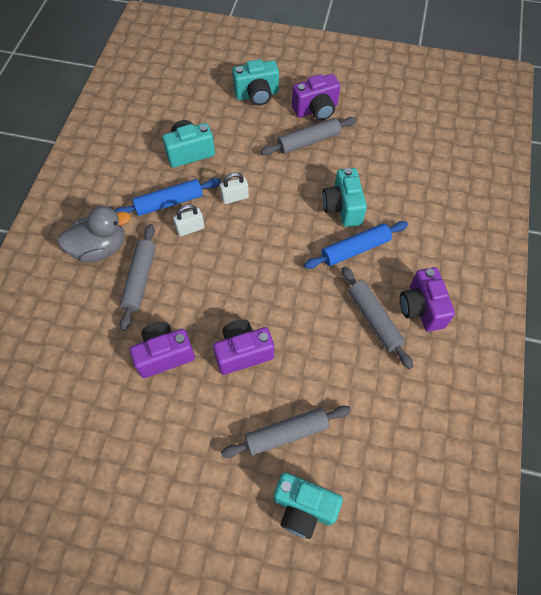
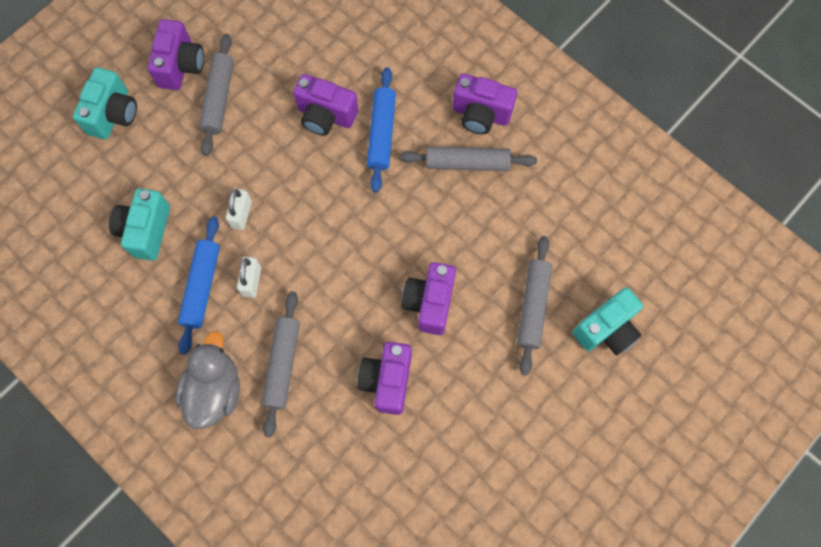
camera: 60 degrees left, 10 degrees up
(140, 279) = (283, 364): grey rolling pin -> grey rolling pin turned 60 degrees clockwise
(342, 207) = (325, 115): turquoise camera -> purple camera

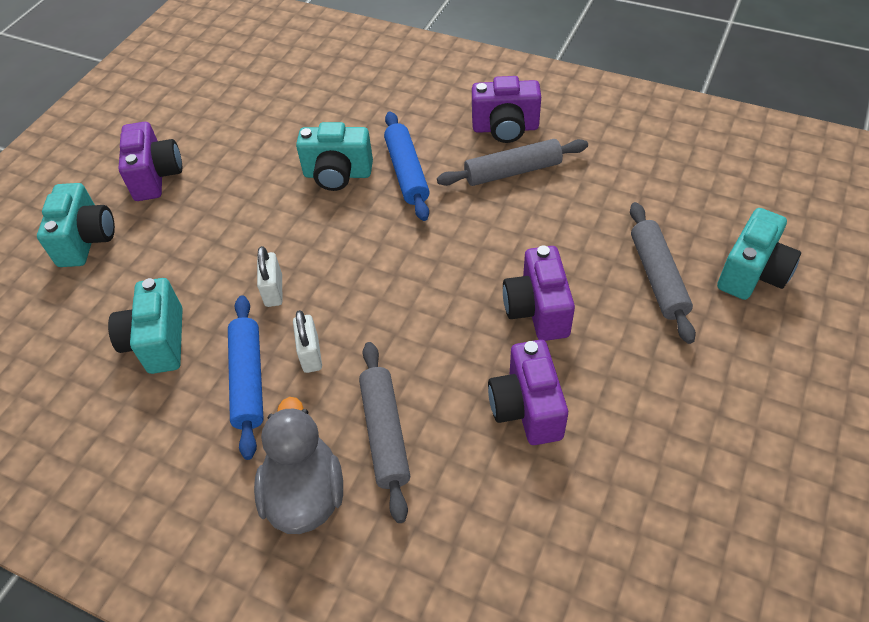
camera: 15 degrees left, 20 degrees down
(218, 99) = (209, 193): grey rolling pin -> none
(325, 115) = (337, 174): purple camera -> turquoise camera

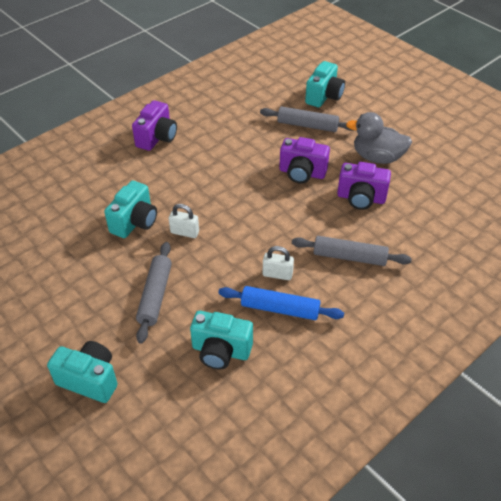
camera: 70 degrees left, 5 degrees down
(156, 176) = (52, 322): purple camera -> none
(273, 290) = (215, 280): white padlock -> white padlock (184, 232)
(305, 493) = (372, 301): grey duck -> grey duck (377, 157)
(406, 172) = (159, 190): blue rolling pin -> none
(512, 171) = (195, 147): grey rolling pin -> grey rolling pin (155, 296)
(752, 273) = (324, 96): turquoise camera -> turquoise camera turned 60 degrees clockwise

